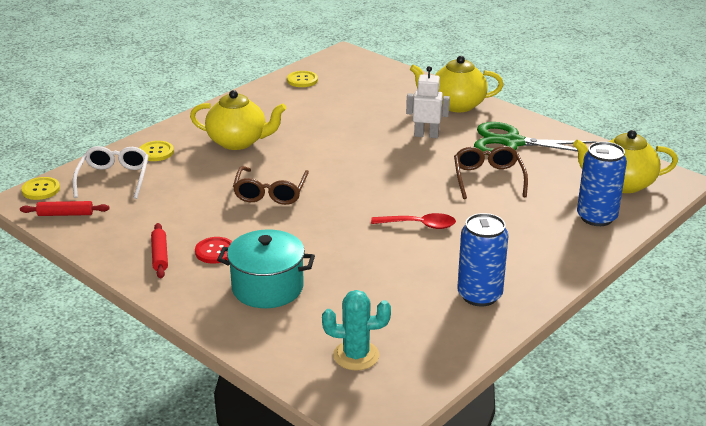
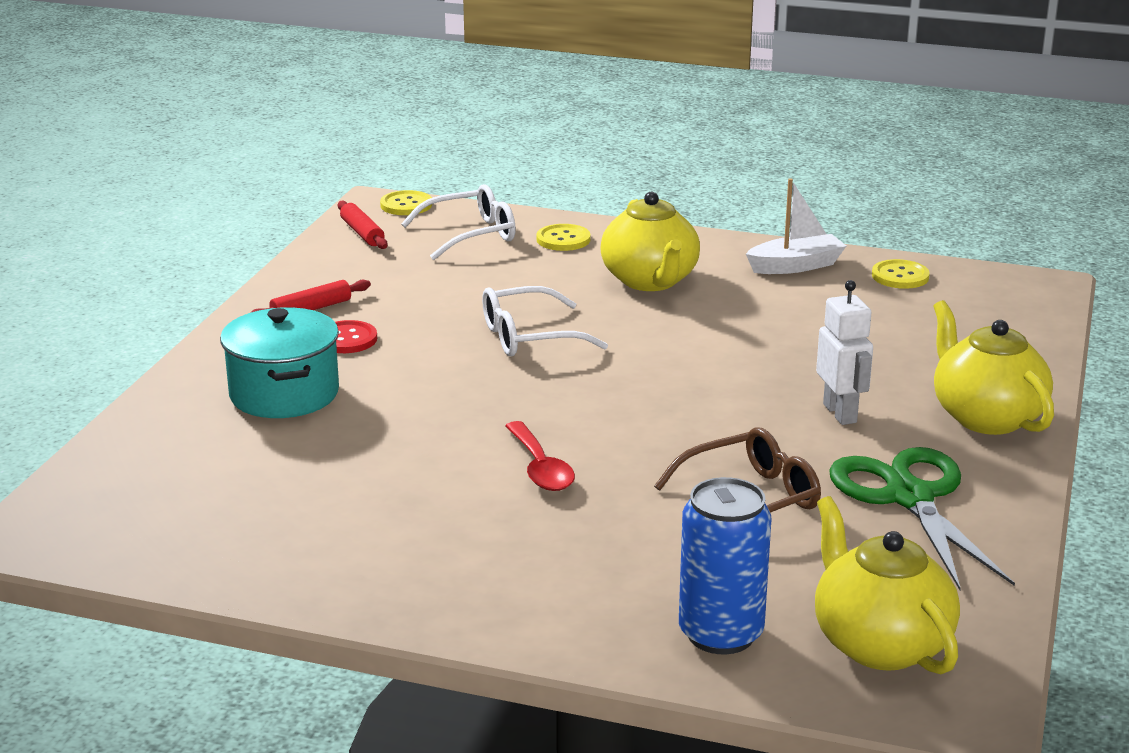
camera: 65 degrees right, 5 degrees down
(263, 100) = (796, 266): none -> white boat
(270, 192) = (530, 337): brown glasses -> white glasses
(356, 355) = (160, 492): turquoise cactus -> none
(479, 295) = (374, 560): blue can -> none

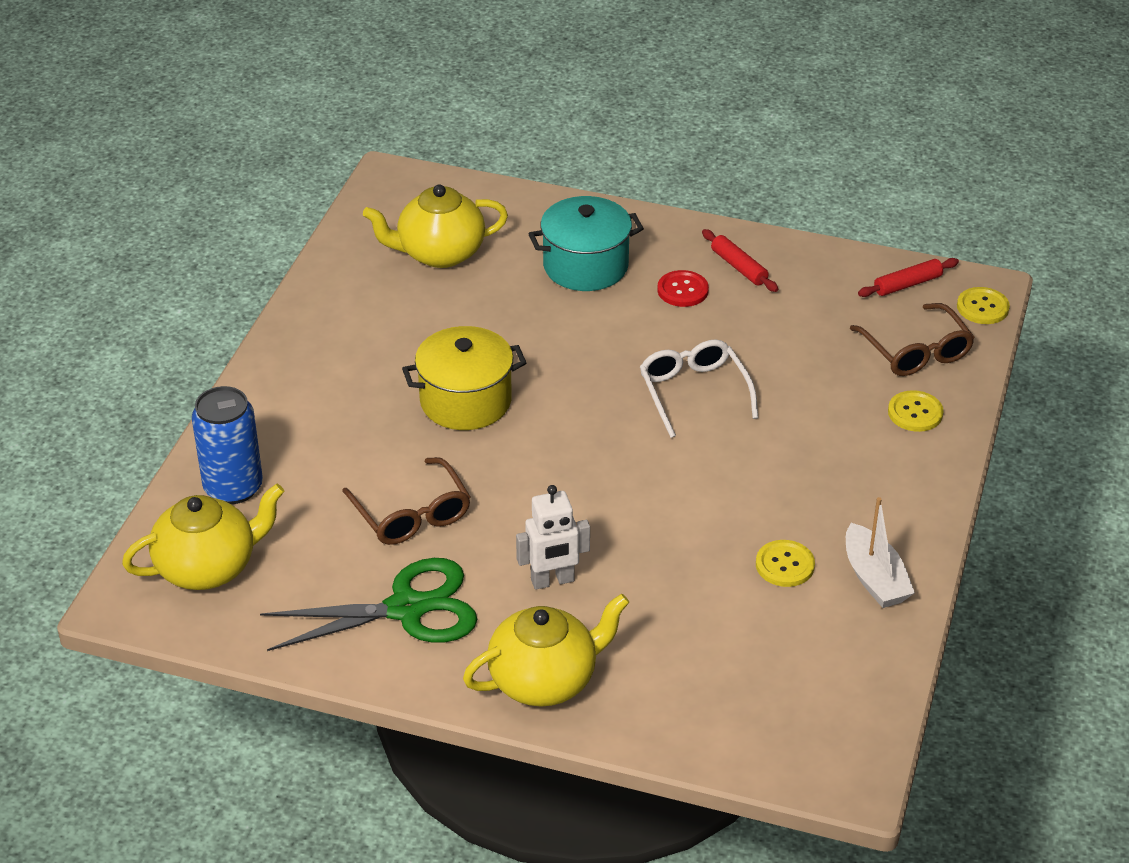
camera: 90 degrees right, 15 degrees up
(470, 235) = (915, 351): white glasses -> brown glasses
(540, 468) = (465, 401): red spoon -> yellow pot
(650, 281) = (823, 471): yellow teapot -> yellow teapot (439, 253)
(900, 276) = (859, 659): yellow button -> yellow button (785, 565)

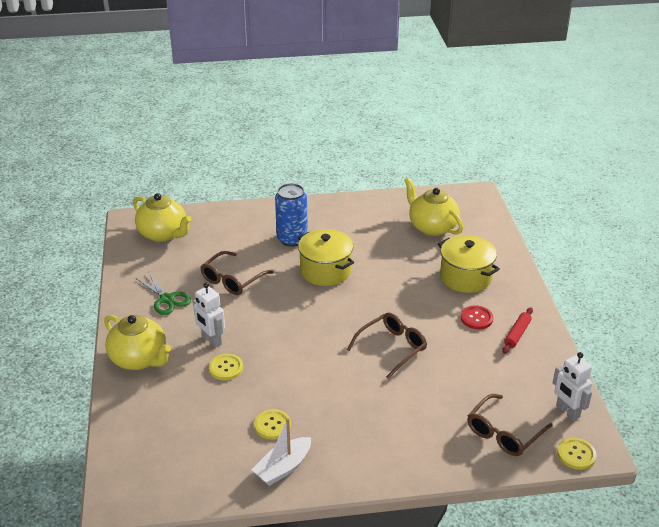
camera: 65 degrees right, 5 degrees down
(233, 487) = (218, 223): blue can -> blue can (292, 239)
(406, 608) = (167, 299): green scissors -> green scissors, size x0.64
(585, 266) = (465, 277): turquoise pot -> yellow pot
(694, 393) = (392, 348): white glasses -> brown glasses
(907, 284) = (567, 411): red rolling pin -> white robot
(915, 413) = (444, 448): yellow button -> yellow button (226, 368)

